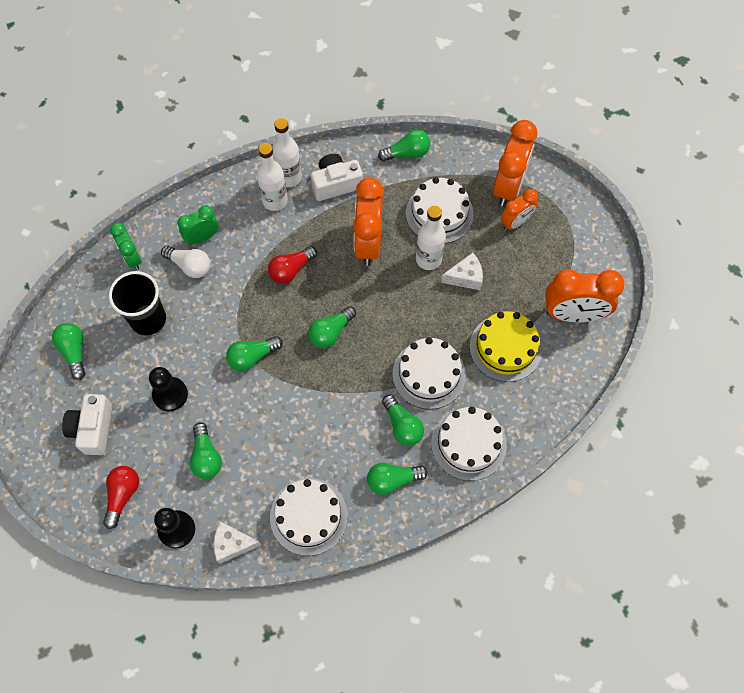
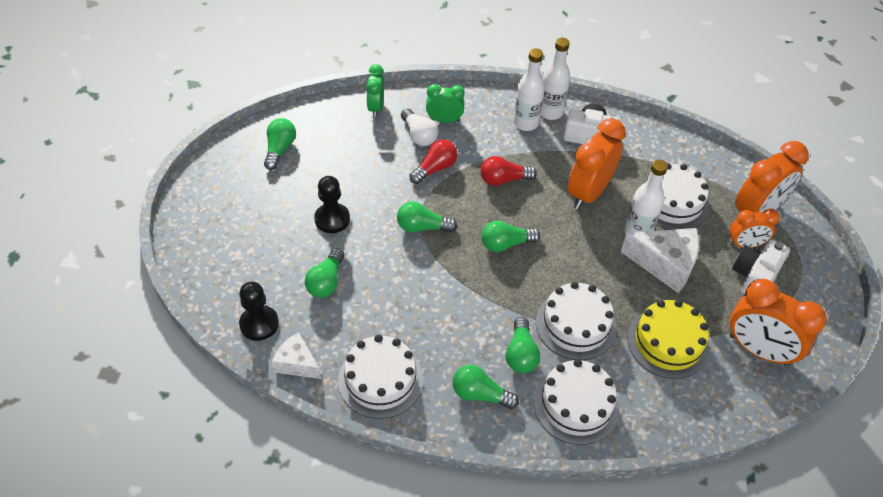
camera: 30 degrees right, 15 degrees down
(93, 429) = (251, 211): white camera -> white camera (755, 276)
(123, 495) = (236, 273): red light bulb -> red light bulb (435, 168)
(148, 319) = (356, 156): black cup -> none
(407, 153) = (671, 142): green light bulb -> none
(465, 277) = (665, 264): white cheese -> white cheese, size x1.62

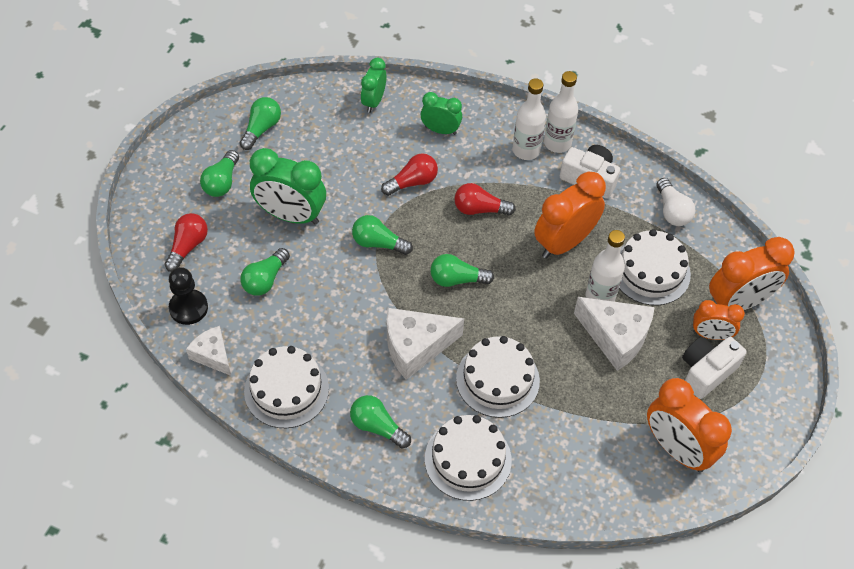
camera: 15 degrees right, 5 degrees up
(241, 267) = (188, 246): none -> red light bulb
(332, 219) = (291, 215): black pawn -> green clock
(419, 135) = (408, 142): white light bulb -> white light bulb (672, 211)
(489, 312) = (415, 347): none -> white cheese
(521, 354) = (431, 396): green light bulb -> green light bulb (222, 182)
(668, 342) = (585, 419): yellow cake -> none

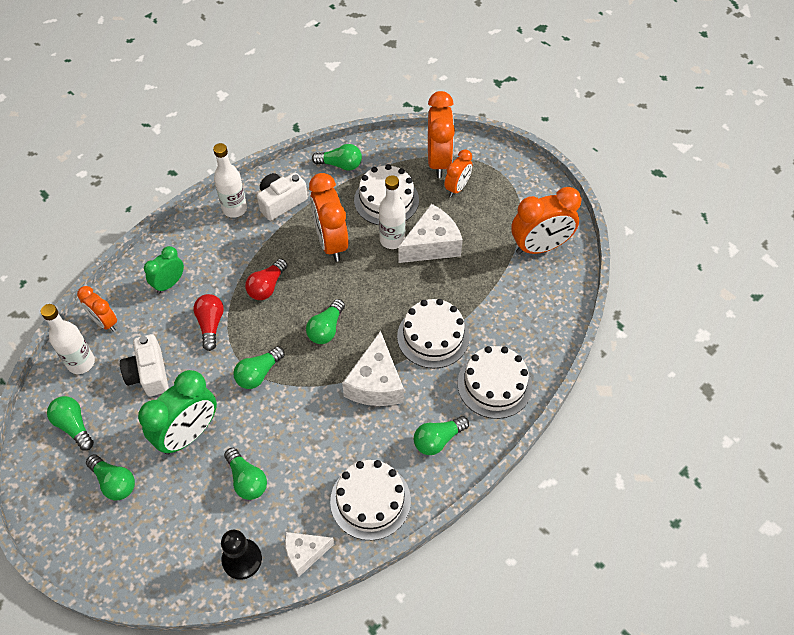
camera: 65 degrees left, 0 degrees up
(188, 246) = (171, 538): red light bulb -> none
(373, 101) = (105, 322): green clock -> orange clock
(526, 150) = (228, 232): white bottle -> white bottle (81, 363)
(672, 211) = (340, 165): white light bulb -> green light bulb
(706, 371) = (485, 203): white camera -> white camera (149, 374)

